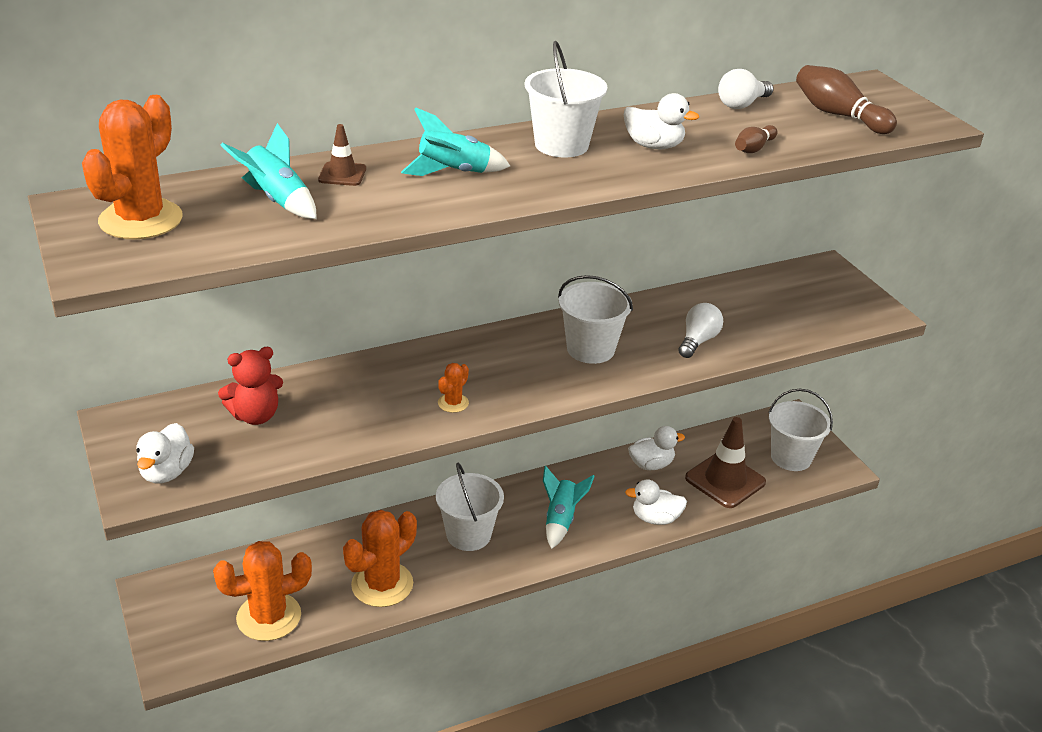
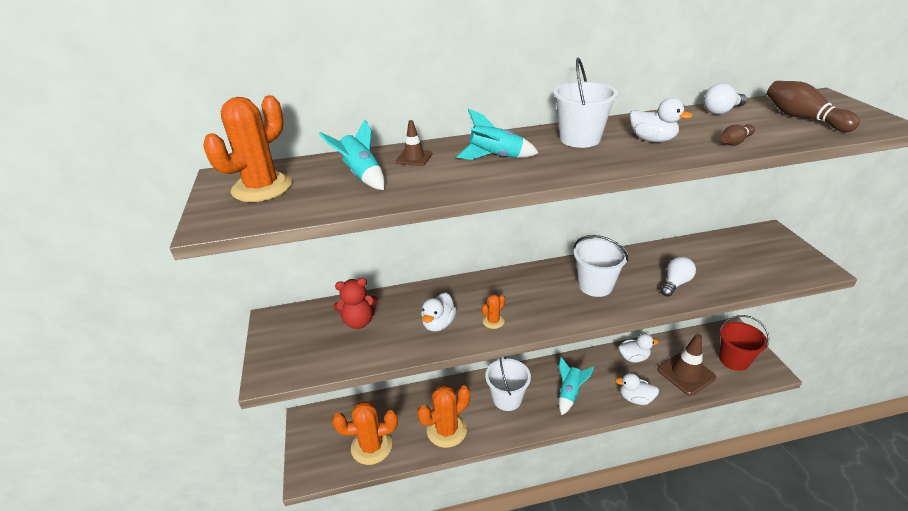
camera: 15 degrees right, 0 degrees up
(167, 472) = (291, 361): white duck -> white duck (438, 324)
(791, 457) = (734, 360): white bucket -> red bucket

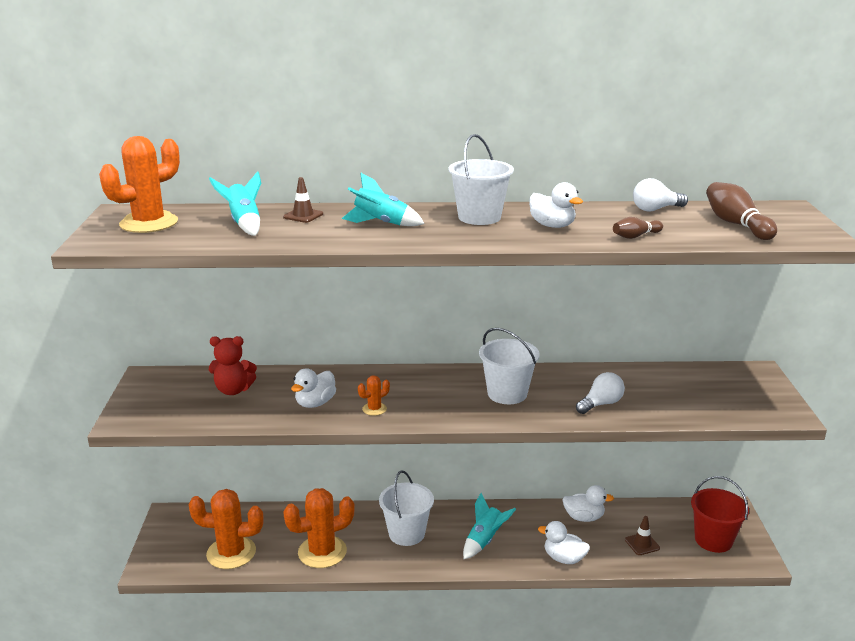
camera: 10 degrees right, 10 degrees down
(686, 373) = (642, 544): brown traffic cone -> brown traffic cone, size x0.50

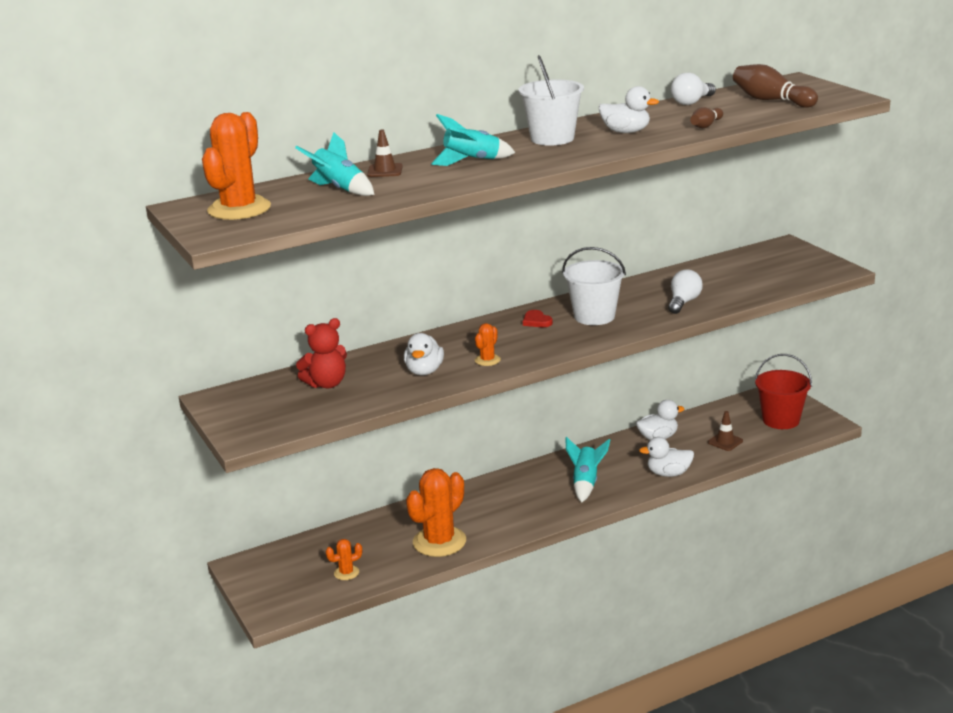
camera: 25 degrees left, 0 degrees up
(231, 553) = (346, 573): orange cactus -> orange cactus, size x0.46
(406, 533) = (507, 501): white bucket -> none
(454, 383) = (536, 321): none -> red heart

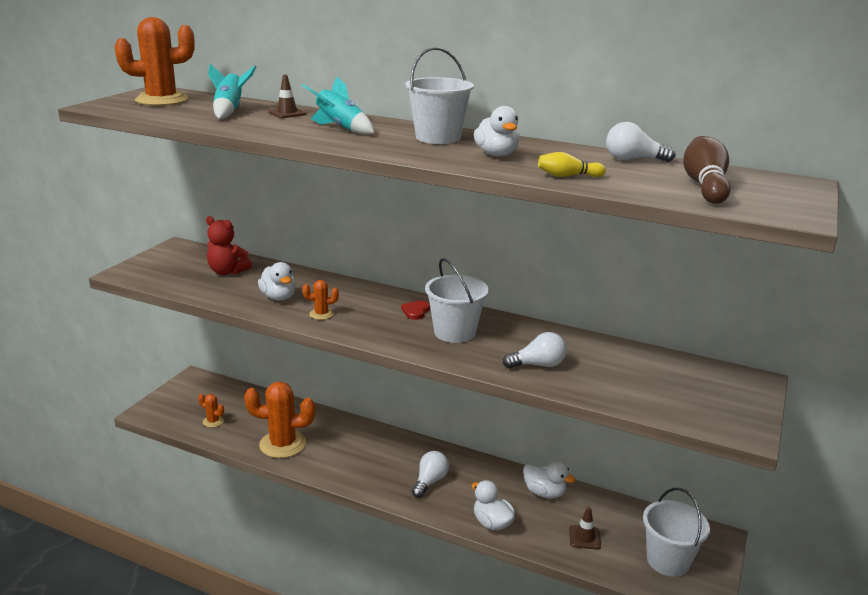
camera: 50 degrees right, 0 degrees up
(424, 371) = (278, 297): white duck -> white duck turned 90 degrees counterclockwise
(586, 483) = (430, 482): turquoise rocket -> white light bulb
(706, 125) = (568, 176): brown bowling pin -> yellow bowling pin
(781, 420) = (668, 560): red bucket -> white bucket

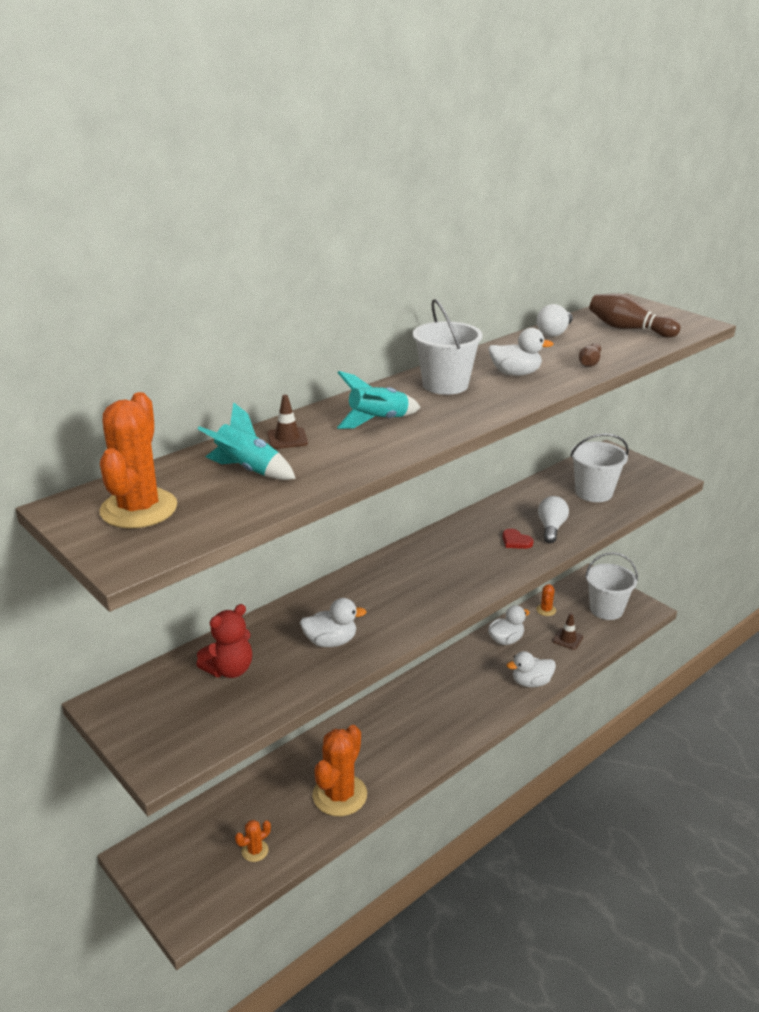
camera: 65 degrees left, 5 degrees up
(321, 314) = (391, 620): orange cactus -> orange cactus (546, 610)
(416, 311) = (420, 562): red heart -> red heart (516, 541)
(430, 482) = (459, 702): white light bulb -> none
(454, 332) = (474, 552): white bucket -> white bucket (594, 492)
(568, 176) = (589, 363): yellow bowling pin -> brown bowling pin

